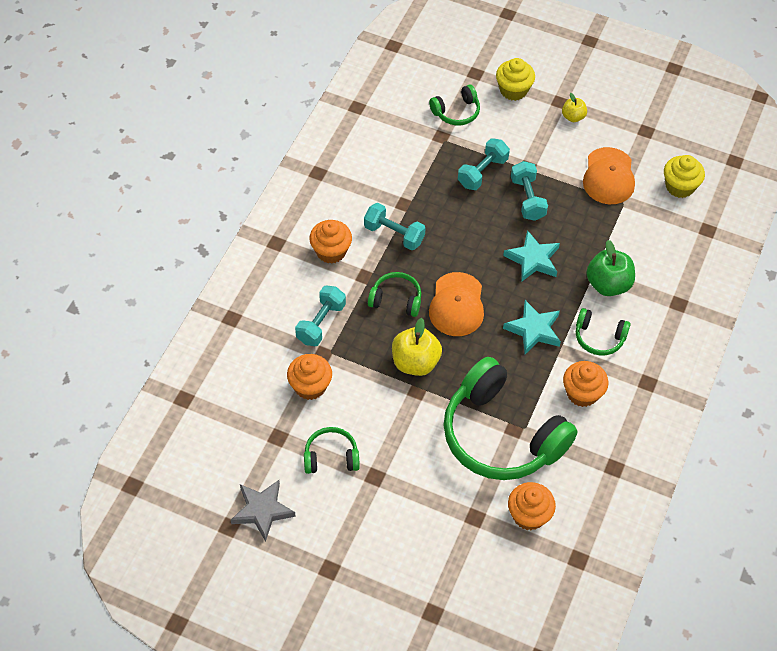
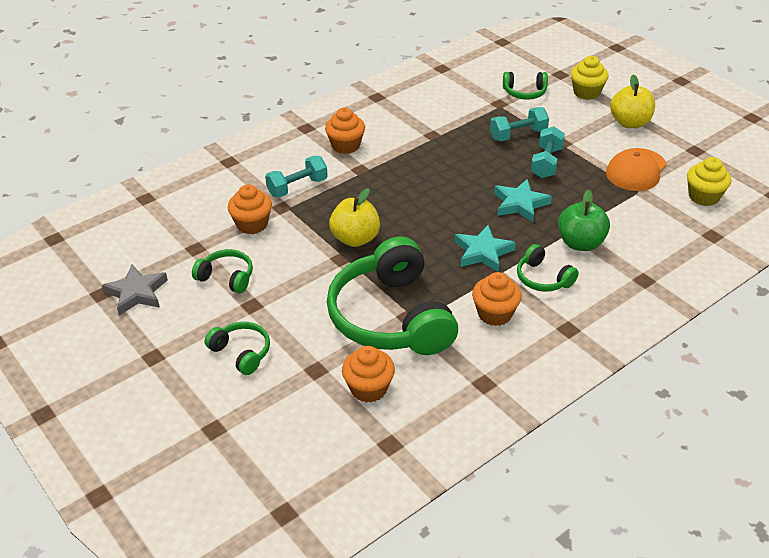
camera: 30 degrees right, 15 degrees down
(394, 234) = (408, 151): turquoise dumbbell -> none
(396, 300) = (374, 192): green headphones -> green headphones (241, 353)
(457, 305) = (425, 212): orange cap -> none
(573, 117) = (630, 123): yellow apple -> yellow apple, size x1.77

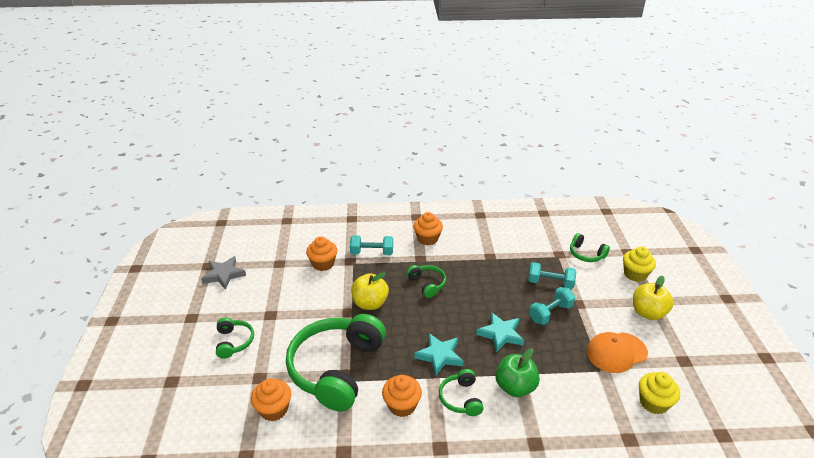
camera: 35 degrees right, 5 degrees down
(226, 277) = (276, 290): green headphones -> green headphones (427, 284)

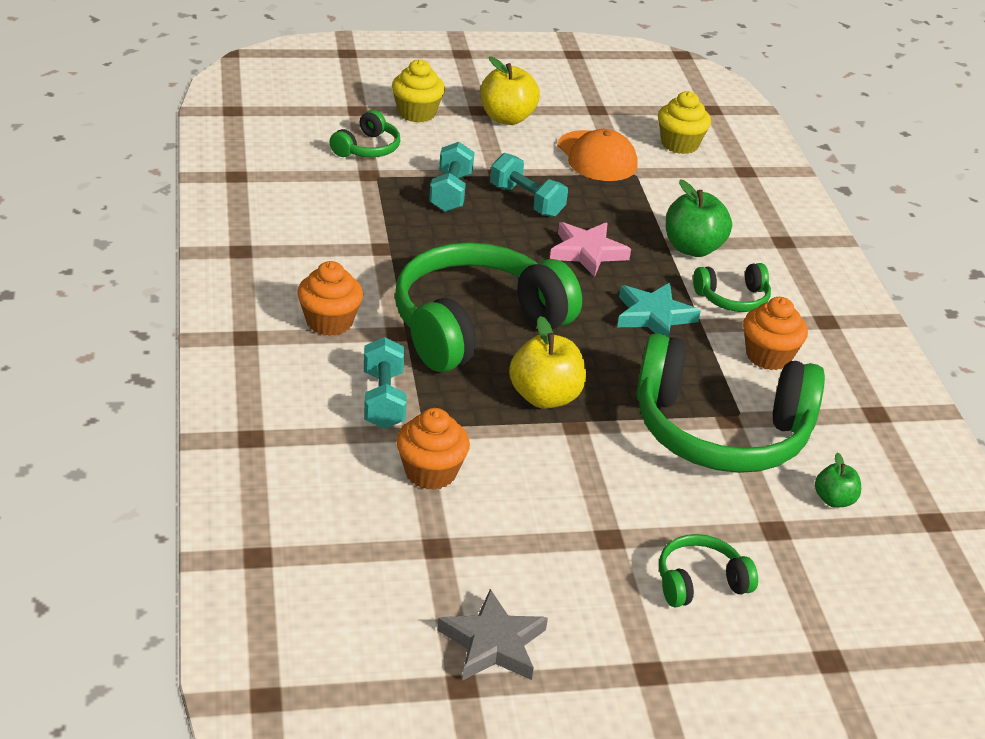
camera: 100 degrees left, 0 degrees up
(274, 409) = (834, 500): orange cupcake -> green apple
(427, 284) = (476, 326): green headphones -> green headphones, size x2.22
(500, 334) = (587, 252): turquoise star -> pink star

